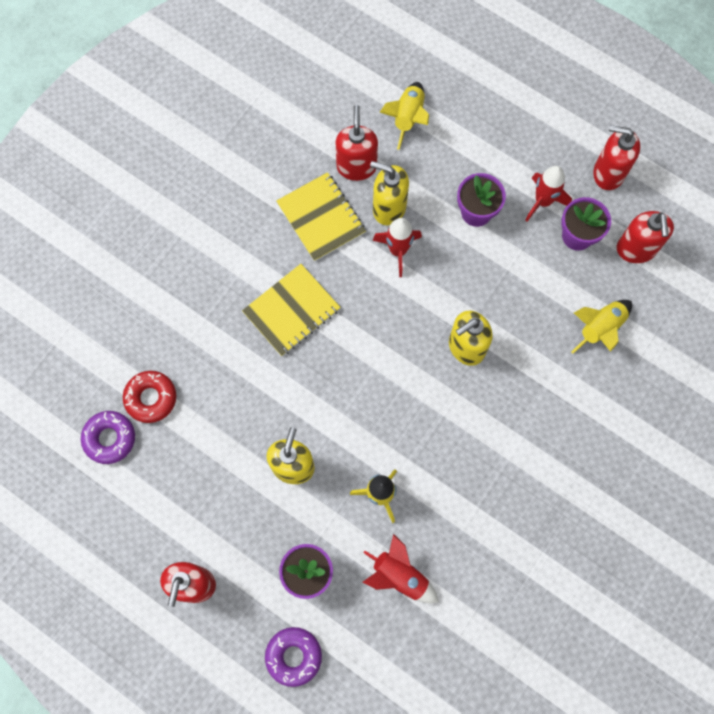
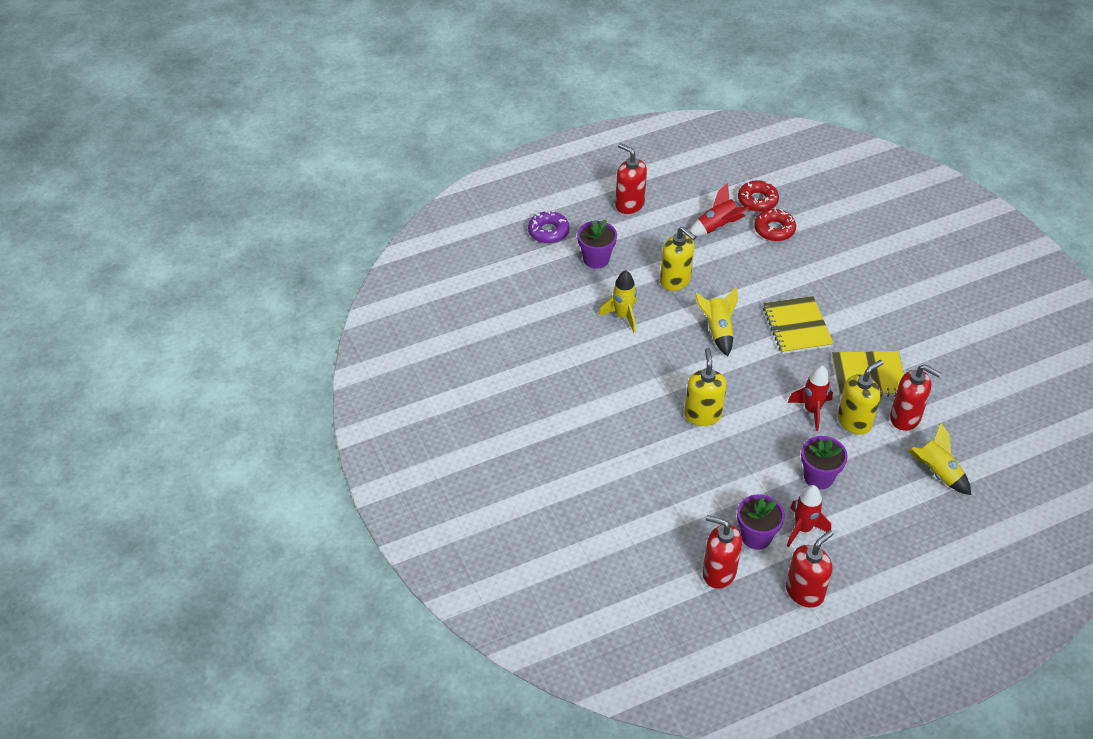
camera: 120 degrees right, 25 degrees down
(109, 438) = (757, 200): purple donut -> red donut
(399, 576) = (560, 302): red rocket -> red rocket (717, 227)
(600, 328) = (663, 508): yellow rocket -> yellow rocket (717, 331)

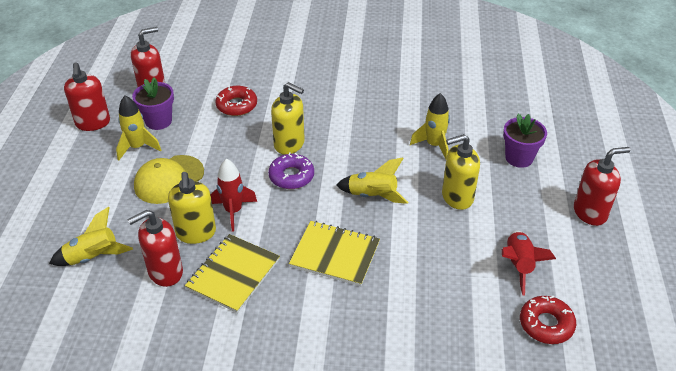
camera: 120 degrees right, 5 degrees down
(548, 232) = (574, 143): purple donut -> purple donut (291, 176)
(774, 229) = (487, 313): red donut -> red donut (237, 105)
(803, 529) = (137, 147): red rocket -> yellow rocket
(818, 477) = (169, 179): purple flower pot -> yellow cap

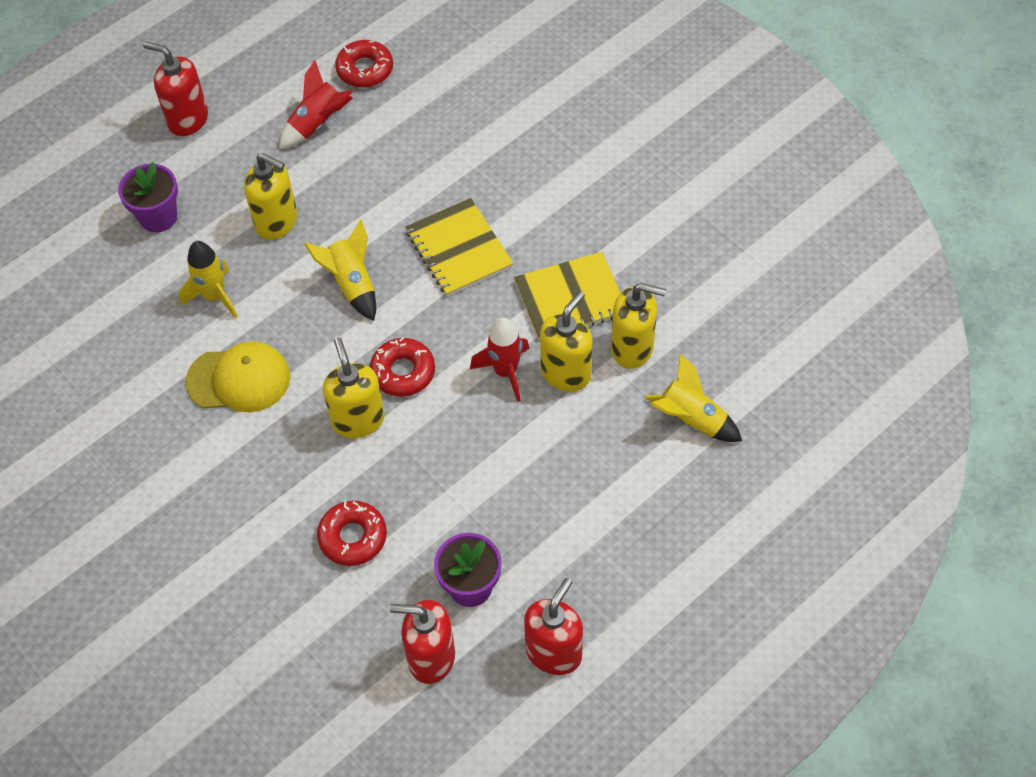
camera: 135 degrees left, 15 degrees up
(137, 147) = (531, 556): yellow rocket -> none
(165, 272) = (632, 348): red soap dispenser -> yellow soap dispenser
(169, 179) = (535, 471): yellow cap -> yellow cap (239, 379)
(291, 176) = (403, 372): purple donut -> red donut

